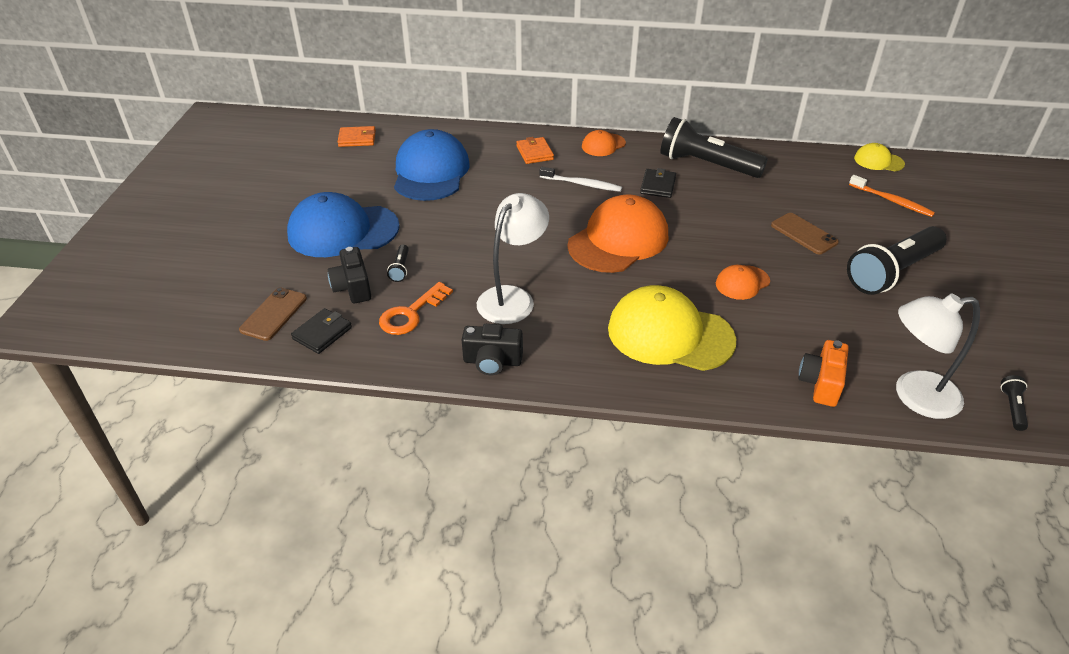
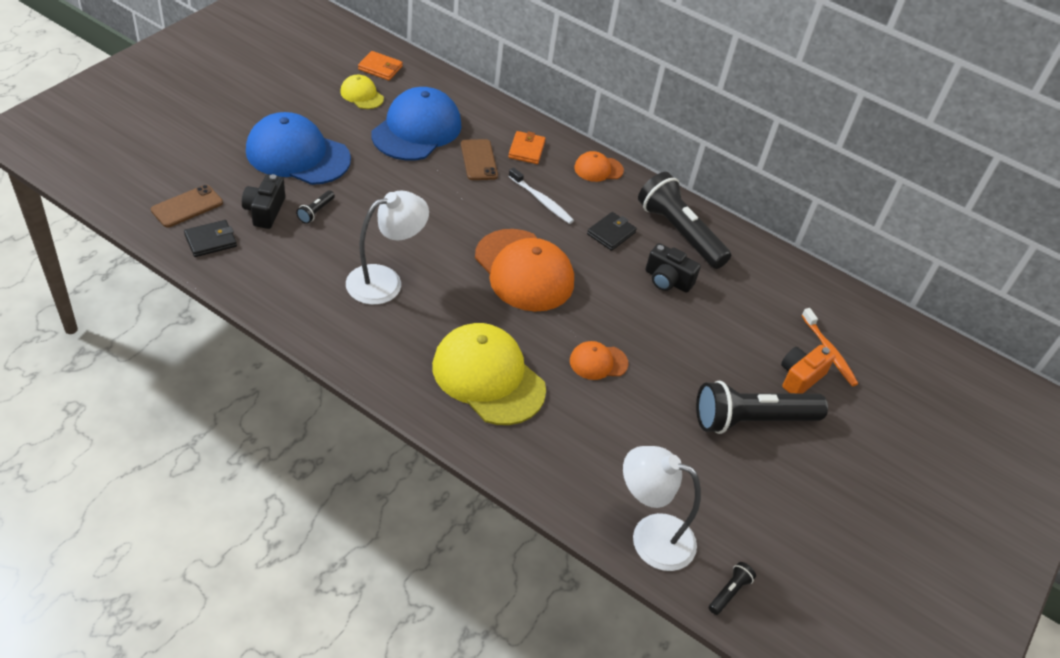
camera: 20 degrees right, 5 degrees up
(411, 313) = (292, 256): orange key -> none
(492, 361) = (321, 329): black camera -> black camera (667, 280)
(618, 240) = (524, 270): orange cap -> orange cap turned 75 degrees clockwise
(804, 234) = (704, 344): brown phone -> brown phone (479, 160)
(821, 383) = (577, 484): orange camera -> orange camera (800, 377)
(878, 161) = (861, 305): yellow cap -> yellow cap (361, 95)

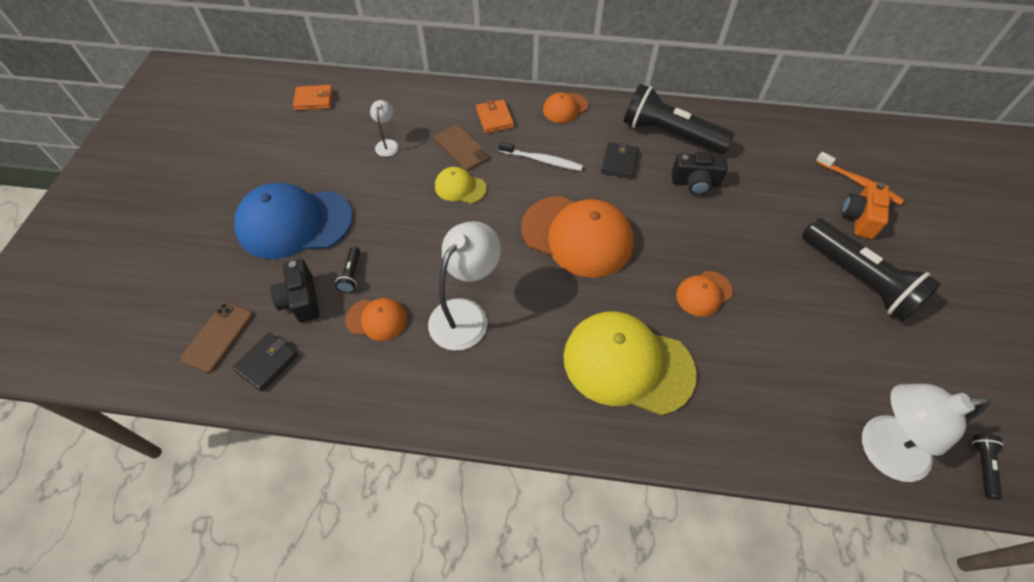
camera: 20 degrees left, 10 degrees up
(313, 251) = (377, 319): none -> orange cap
(361, 95) = (315, 133): yellow cap -> yellow cap (460, 187)
(416, 129) = (387, 144): blue cap -> white lamp
(751, 420) = (858, 279): black flashlight -> black flashlight turned 90 degrees counterclockwise

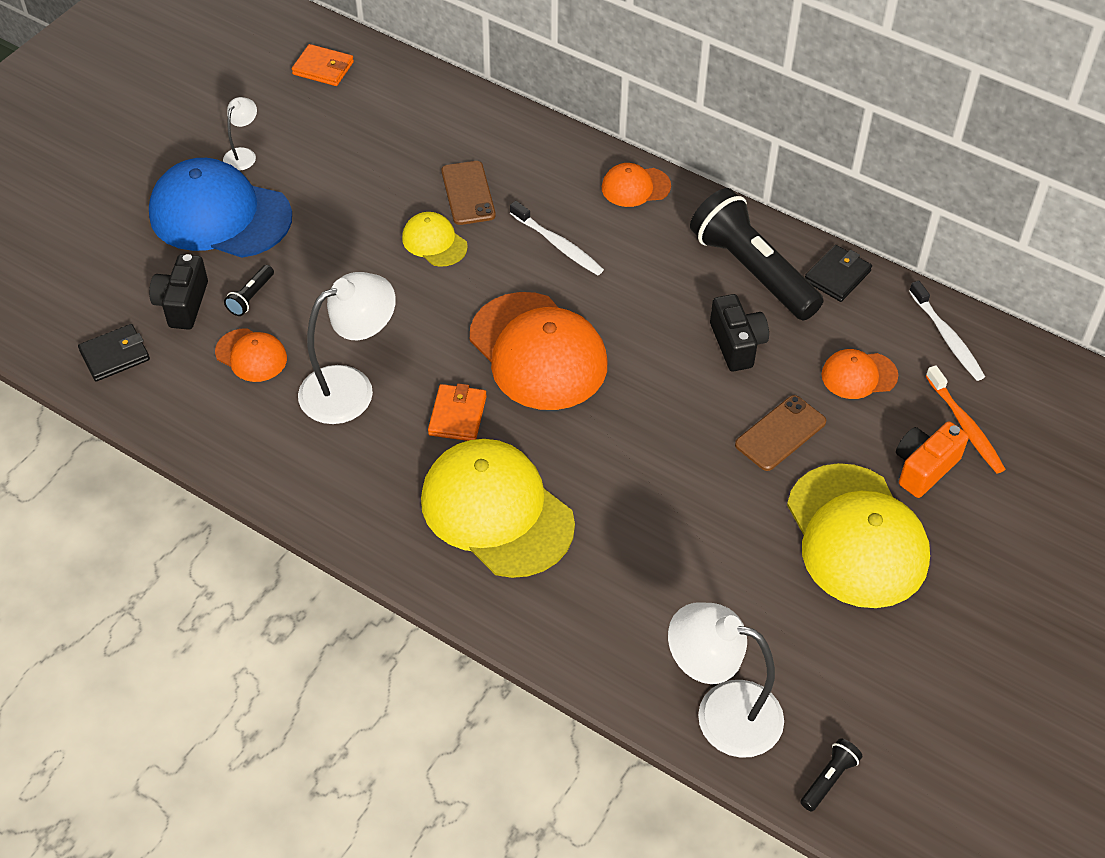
camera: 25 degrees right, 5 degrees down
(218, 336) = (79, 309): brown phone -> brown phone (780, 433)
(387, 144) = (379, 157): white lamp -> white lamp (243, 154)
(494, 118) = (533, 169): orange wallet -> orange wallet (457, 415)
(619, 162) = (656, 283): black wallet -> black wallet (837, 276)
(695, 183) = (737, 344): black camera -> black camera turned 135 degrees counterclockwise
(704, 293) = (644, 474): orange cap -> orange cap (859, 375)
(806, 134) = (947, 337): none -> white toothbrush
(858, 279) = (856, 536): black flashlight -> yellow cap

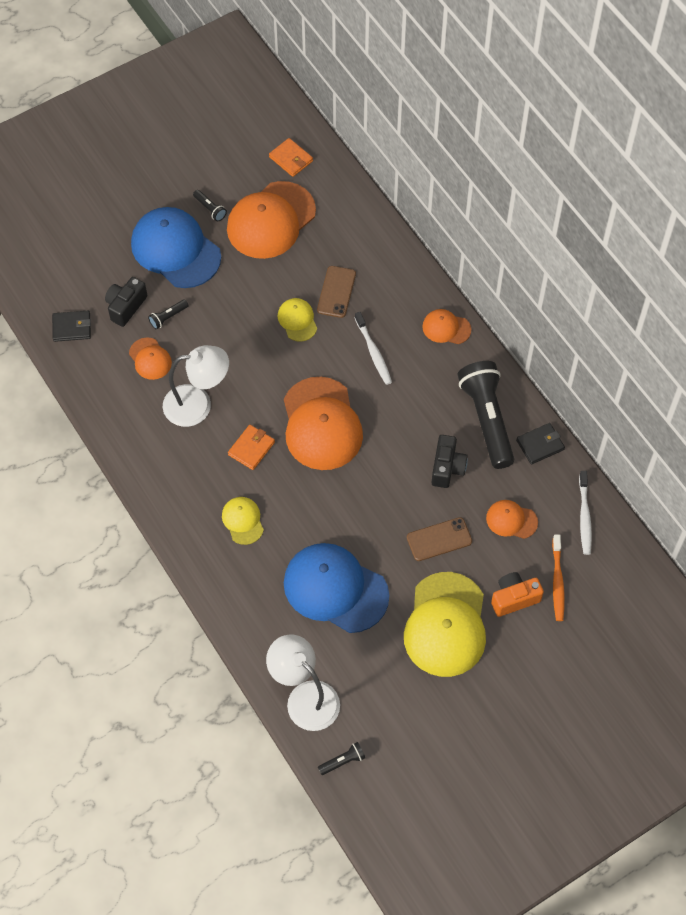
camera: 25 degrees right, 10 degrees up
(243, 154) = (210, 209): white lamp -> black flashlight
(334, 142) = (271, 220): none -> orange cap
(496, 511) = (243, 521): yellow cap -> yellow cap, size x0.49
(678, 549) = (335, 589): none -> blue cap

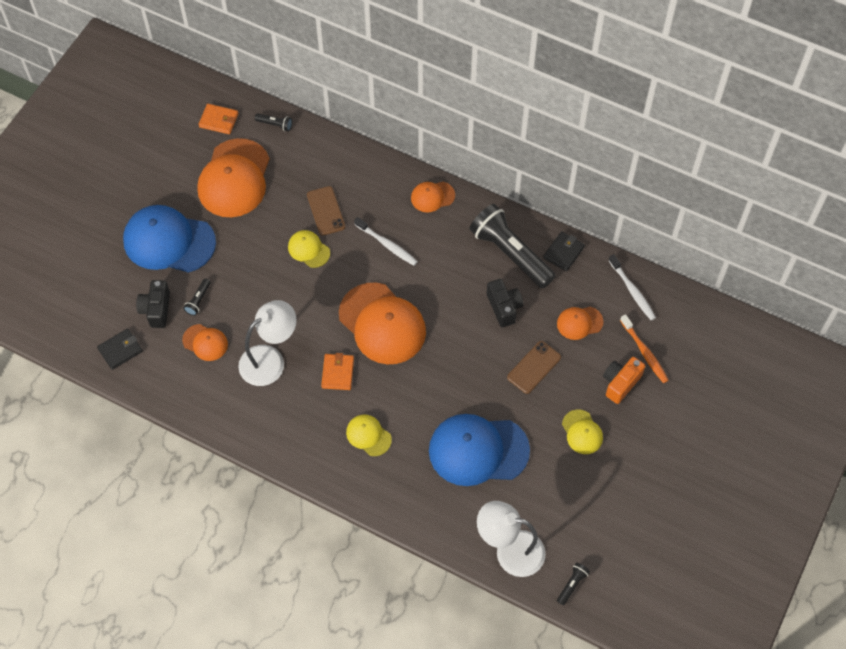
camera: 30 degrees left, 0 degrees up
(210, 209) = (176, 193): black flashlight -> black flashlight (275, 125)
(446, 625) = (582, 432): yellow cap -> yellow cap, size x0.49

